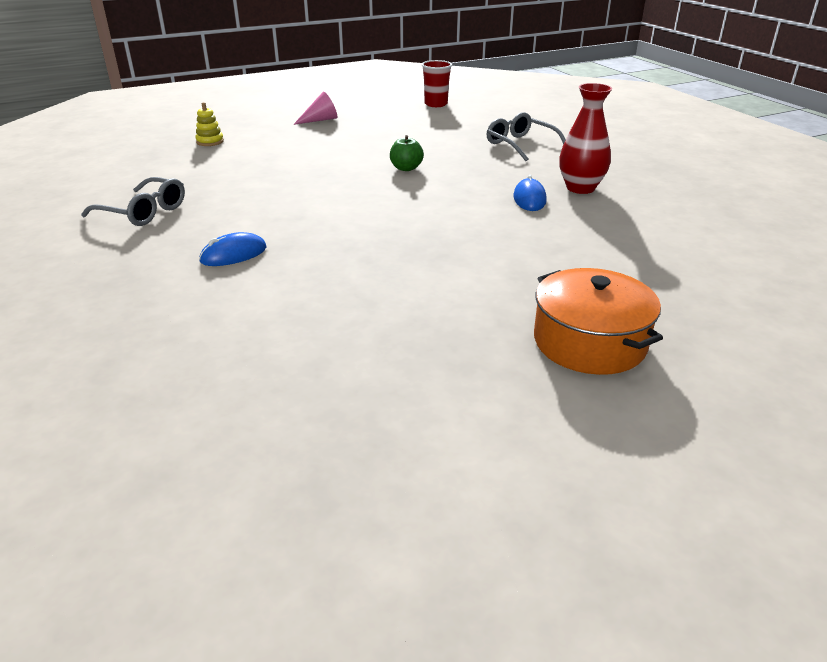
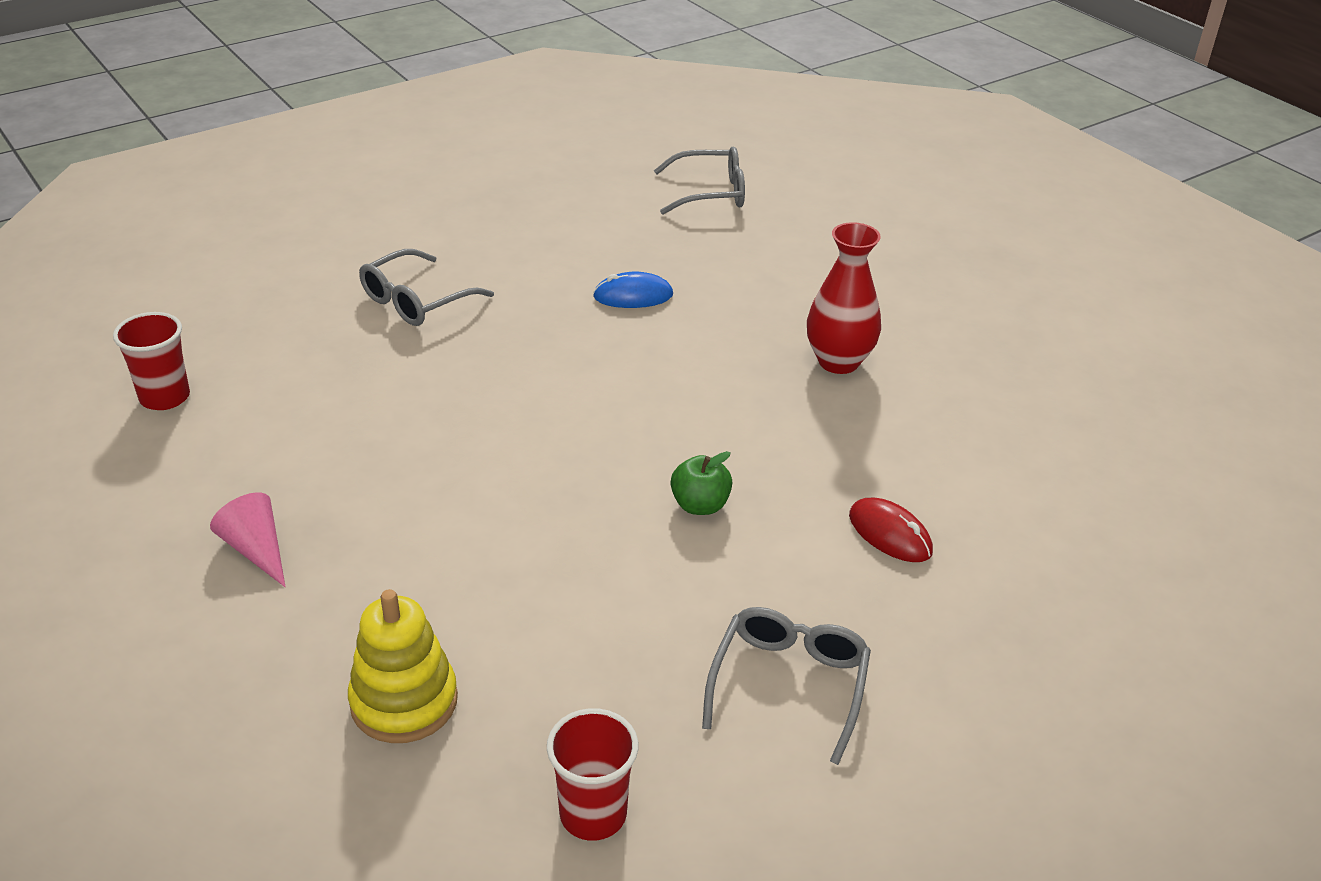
camera: 100 degrees left, 5 degrees up
(116, 169) = (593, 814): none -> red cup
(210, 142) = (404, 701): yellow stacking toy -> yellow stacking toy, size x1.71
(233, 254) = (890, 534): blue mouse -> red mouse
(406, 168) = (534, 407): green apple -> green apple (700, 505)
(580, 188) = (587, 257): red vase -> red vase (838, 361)
(589, 342) = (951, 270): orange pot -> none
(704, 237) = (710, 193): none -> grey glasses

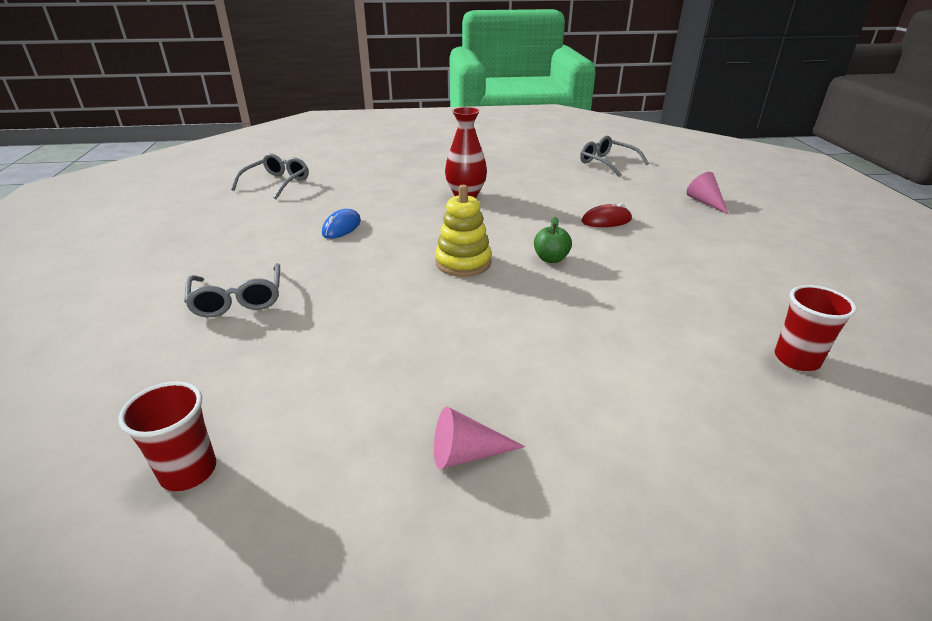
camera: 60 degrees left, 5 degrees down
(404, 701) = (680, 412): yellow stacking toy -> yellow stacking toy (463, 262)
(789, 685) = (705, 274): grey glasses -> grey glasses (607, 163)
(1107, 651) = (705, 202): none -> pink cone

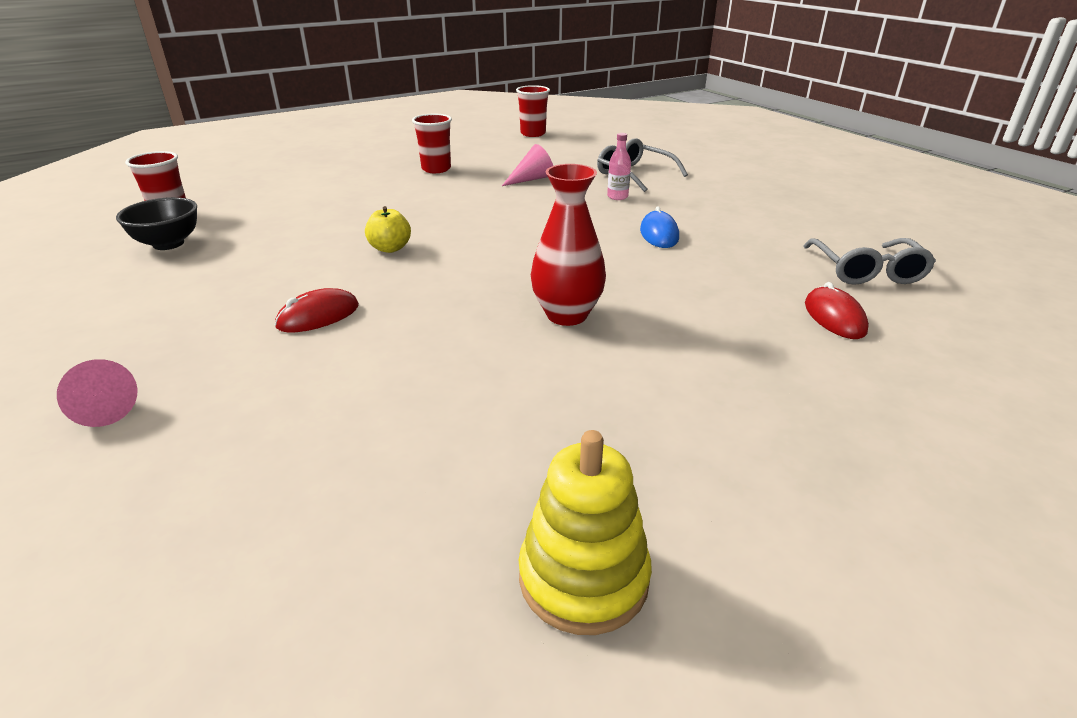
camera: 155 degrees right, 0 degrees up
(309, 271) = (617, 197): none -> pink bottle
(342, 171) = (834, 317): none -> red mouse
(448, 381) = (436, 169): none -> red cup
(463, 262) = (484, 227): yellow stacking toy -> yellow stacking toy (583, 577)
(467, 454) = (407, 154): pink cone -> pink cone (531, 179)
(551, 259) = (390, 248): green apple -> yellow apple
(607, 163) = (296, 522): grey glasses -> none
(760, 309) = (168, 244): none -> black bowl

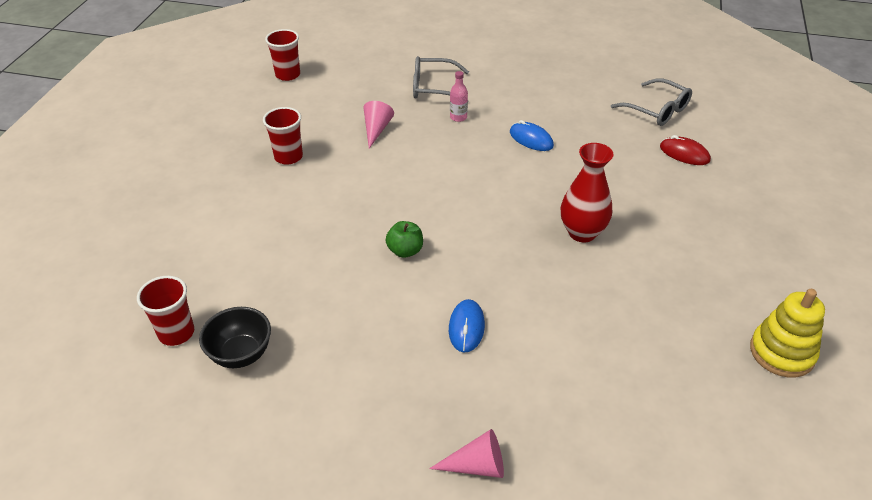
camera: 45 degrees left, 10 degrees up
(318, 316) = (466, 327): red mouse -> blue mouse
(390, 248) = (405, 251): yellow apple -> green apple

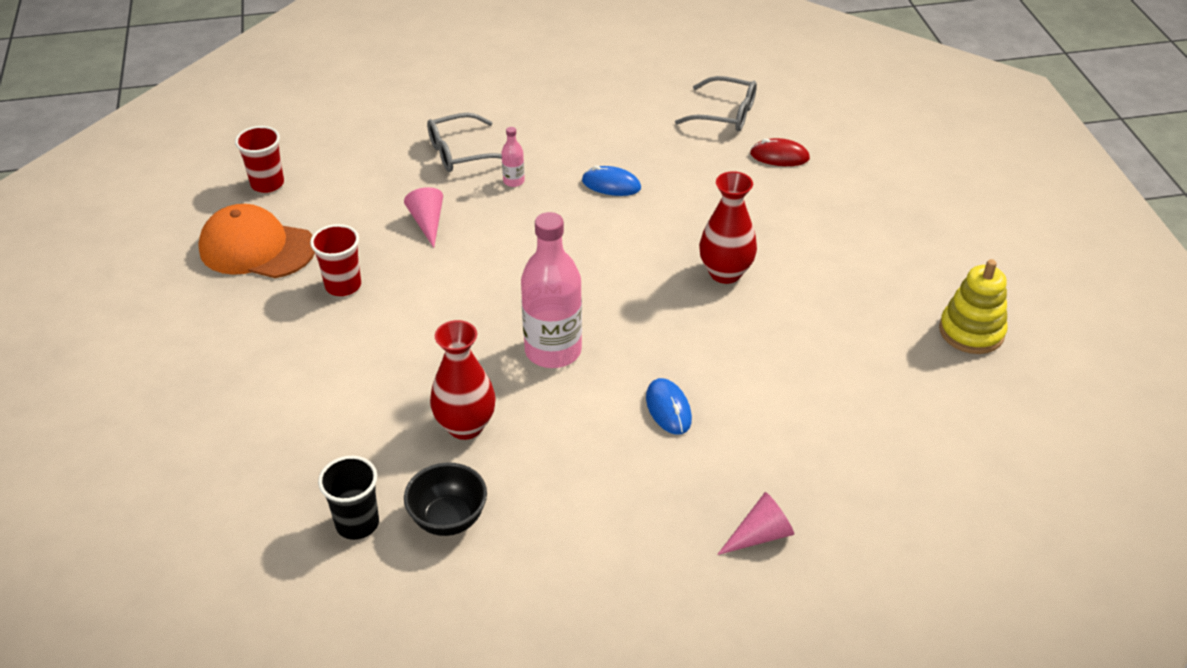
camera: 25 degrees left, 0 degrees up
(176, 333) = (357, 523): red cup -> black cup
(250, 115) = (257, 248): none -> orange cap
(302, 286) = (465, 426): none -> red vase
(405, 251) = (553, 351): green apple -> pink bottle

